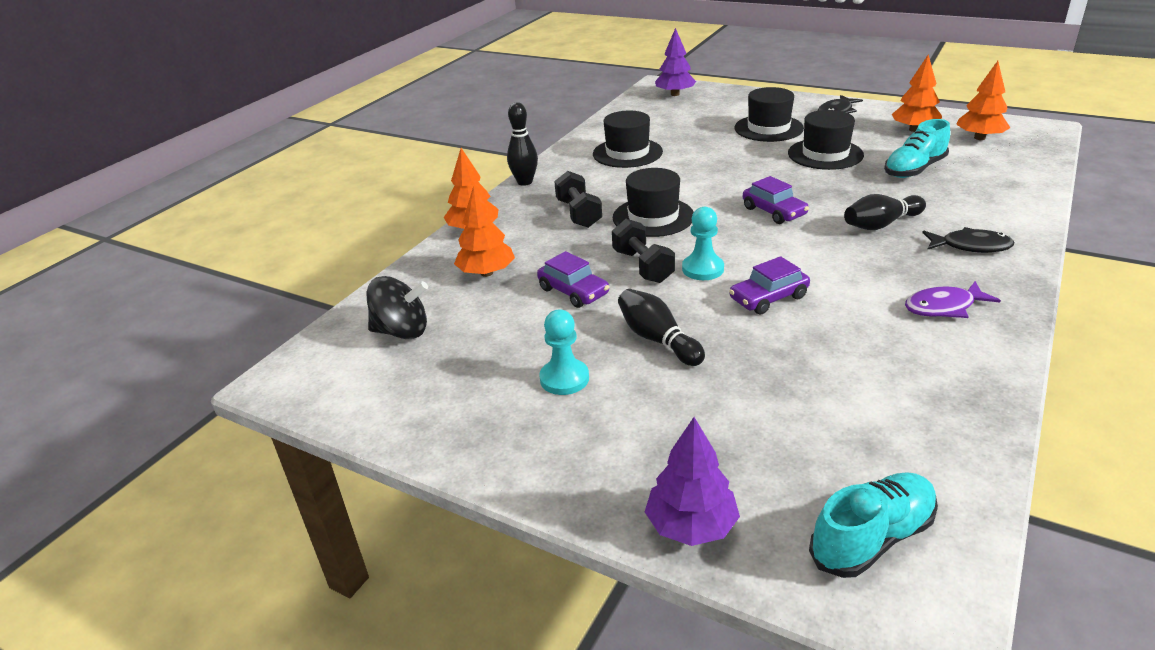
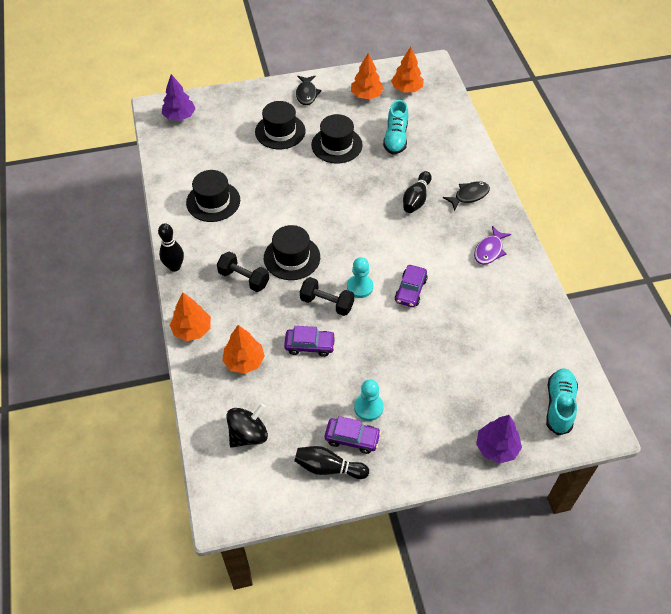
camera: 45 degrees left, 20 degrees up
(657, 339) = (386, 353): black bowling pin -> black bowling pin (328, 468)
(774, 211) = (354, 216): purple car -> purple car (352, 438)

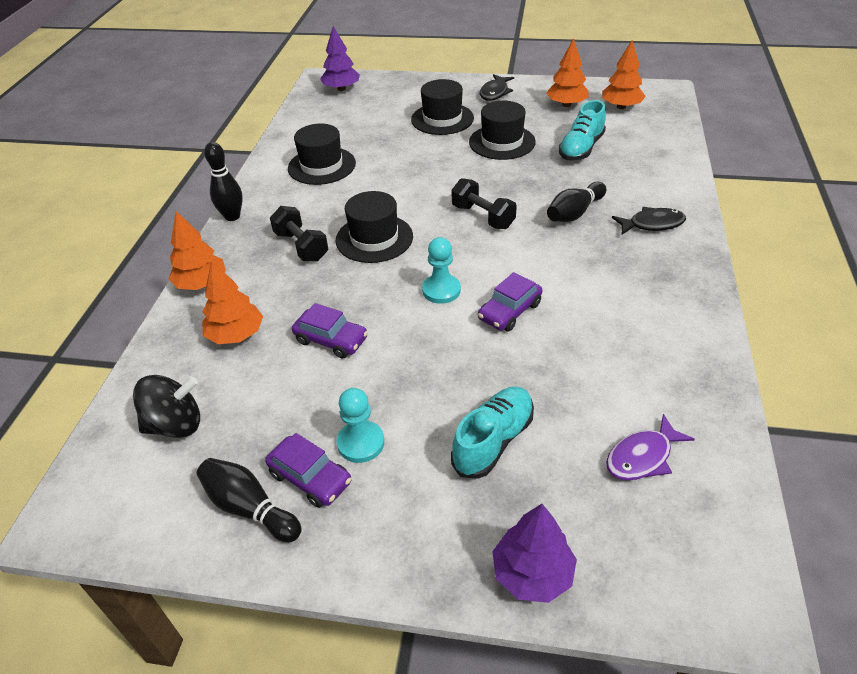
camera: 25 degrees right, 10 degrees down
(327, 303) = (385, 297): black dumbbell -> black dumbbell (483, 217)
(489, 250) = (652, 292): purple fish -> purple fish (642, 457)
(559, 405) = (678, 542): turquoise shoe -> turquoise shoe (493, 441)

